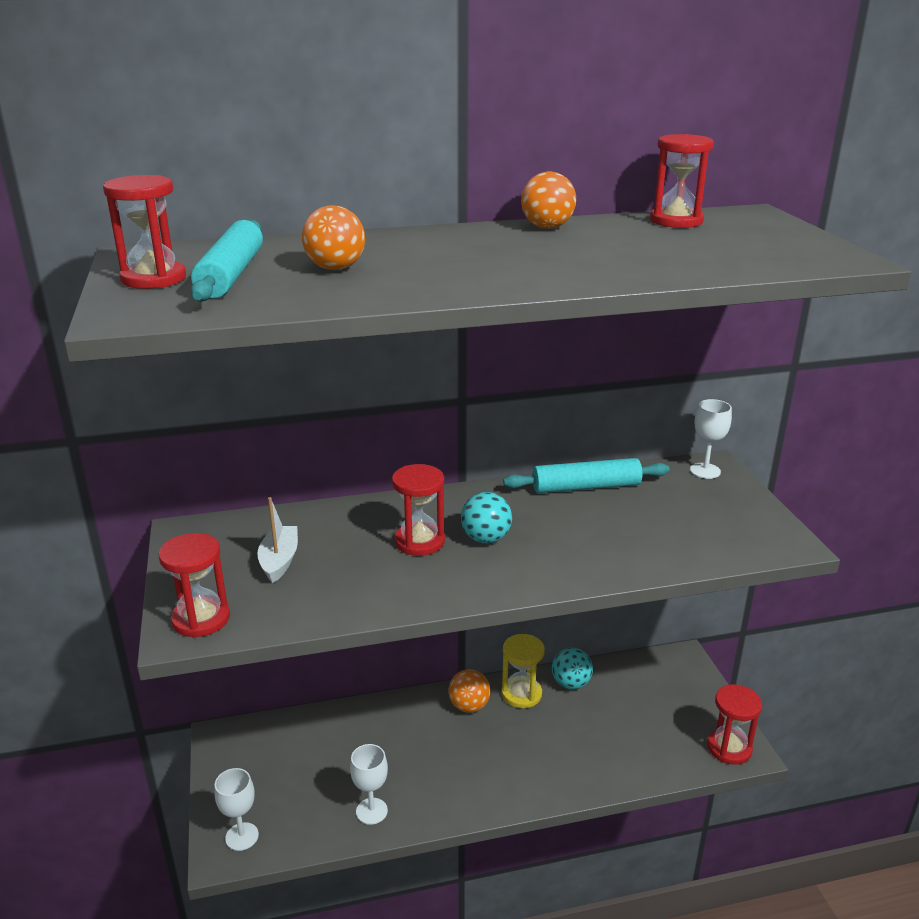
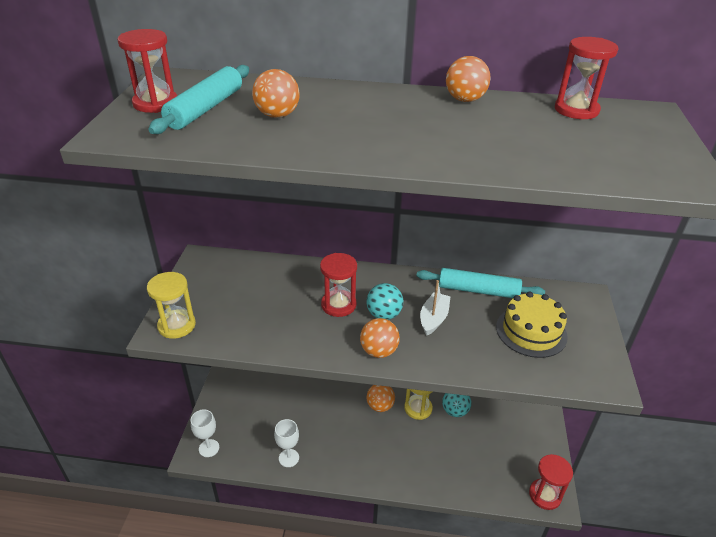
camera: 20 degrees right, 10 degrees up
(201, 619) = (177, 325): red hourglass -> yellow hourglass
(279, 560) = (244, 295): white boat -> white boat (433, 318)
(505, 579) = (379, 351): none -> orange ball
(674, 515) = (531, 331): none -> yellow cake
(705, 471) = (577, 299): white goblet -> none

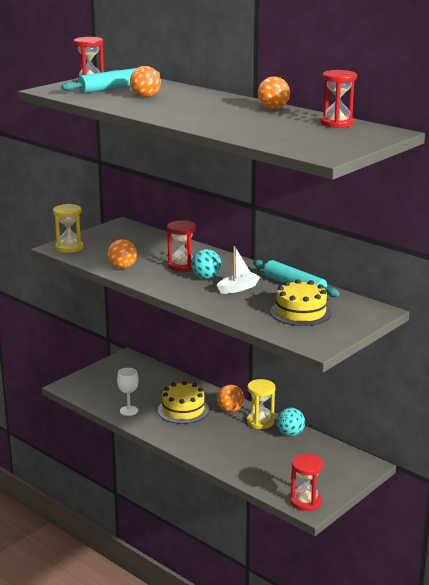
camera: 35 degrees right, 15 degrees down
(209, 448) = (79, 386): white goblet -> none
(339, 428) = (183, 410): none -> yellow cake
(379, 351) = (178, 290): orange ball -> orange ball (122, 267)

